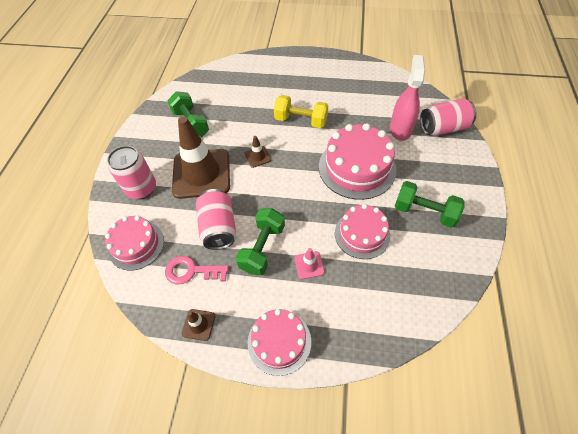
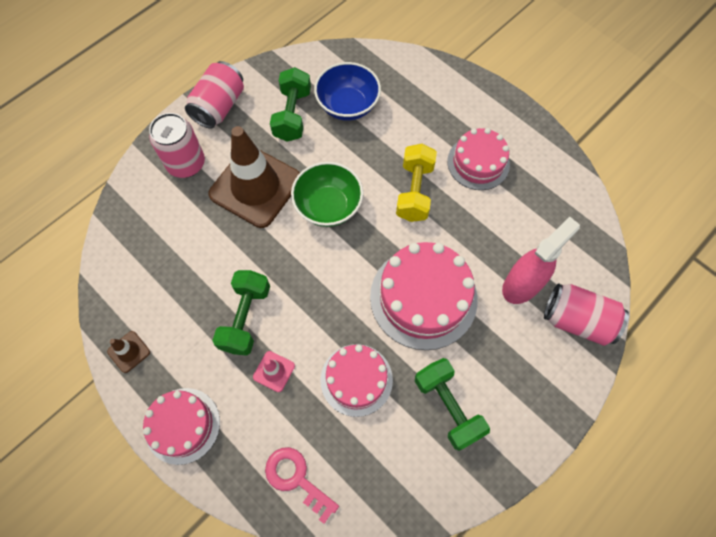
camera: 35 degrees right, 10 degrees up
(136, 245) = (137, 226): pink cake -> pink cake (478, 163)
(191, 271) = (163, 292): pink key -> pink key (296, 479)
(219, 227) = (223, 263): pink can -> pink can (219, 106)
(221, 102) = (348, 105): none -> blue bowl
(258, 157) = (328, 206): brown traffic cone -> green bowl
(262, 248) = (246, 318): green dumbbell -> green dumbbell turned 45 degrees counterclockwise
(301, 120) = (414, 191): yellow dumbbell -> yellow dumbbell turned 45 degrees clockwise

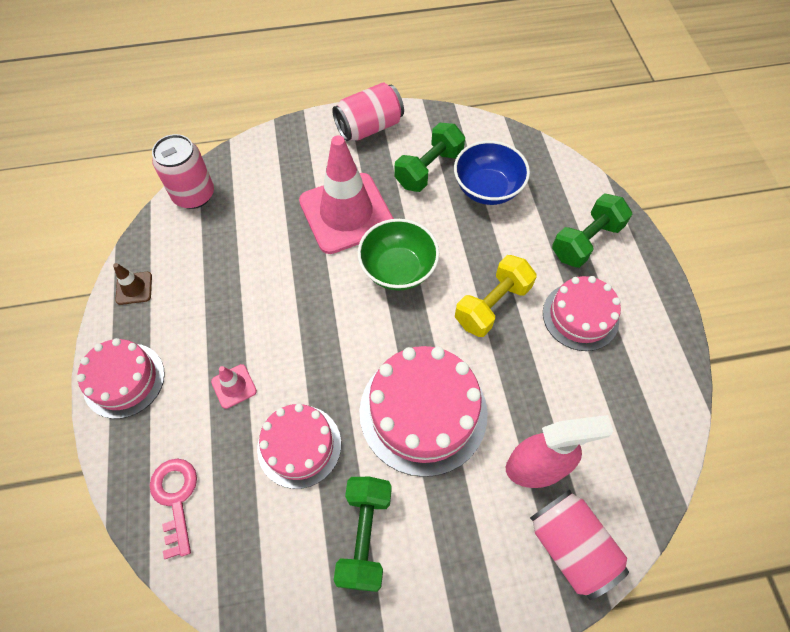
camera: 35 degrees right, 5 degrees down
(186, 164) = (303, 160): pink can -> pink can (194, 195)
(246, 318) = (248, 322): green dumbbell -> green dumbbell (586, 241)
(255, 187) = (346, 213): brown traffic cone -> pink traffic cone

